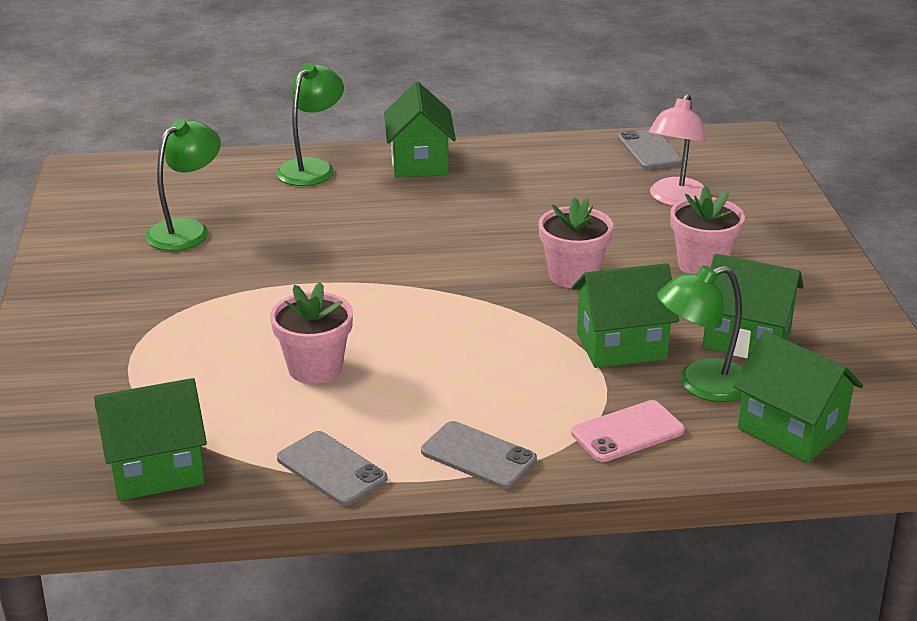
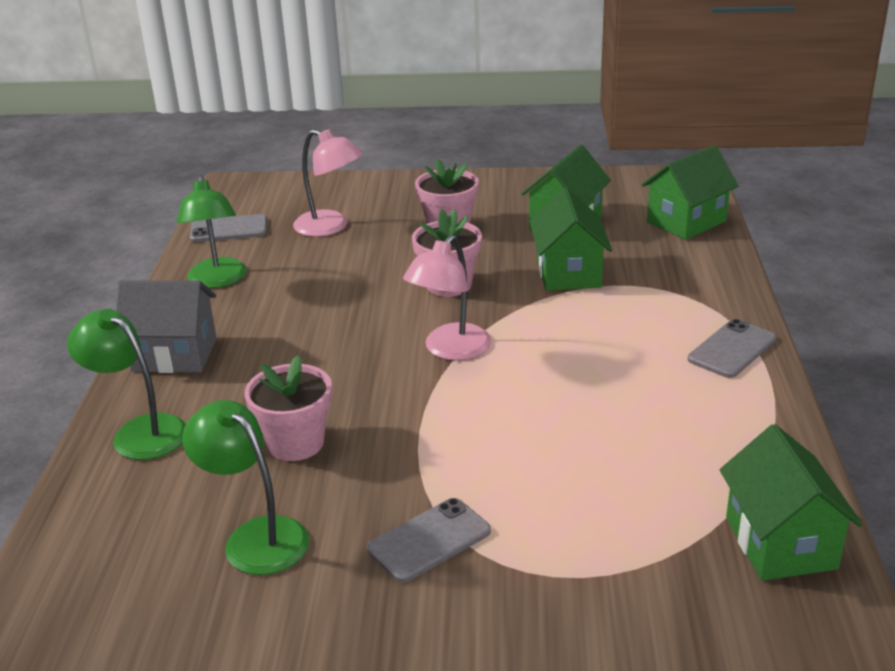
camera: 80 degrees left, 0 degrees up
(315, 368) = (591, 435): pink flower pot -> pink flower pot (296, 443)
(331, 469) = (761, 427): grey phone -> grey phone (429, 540)
(419, 162) = (174, 355): green house -> grey house
(448, 286) = (450, 350): none -> pink lamp
(627, 432) = (693, 281): pink phone -> none
(701, 385) = (628, 247): green lamp -> green lamp (217, 280)

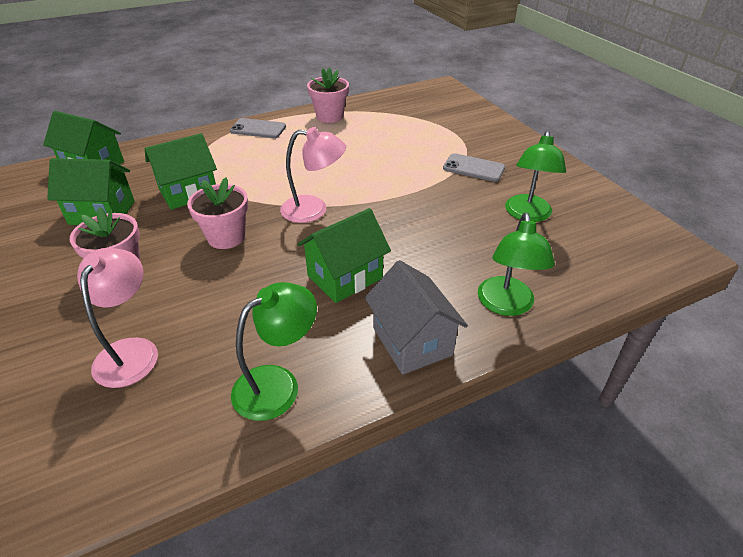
camera: 120 degrees left, 10 degrees up
(229, 229) = (152, 445): grey phone -> none
(296, 443) = (451, 232): pink flower pot -> pink flower pot (329, 116)
(780, 543) = (394, 102): green house -> green house (345, 277)

